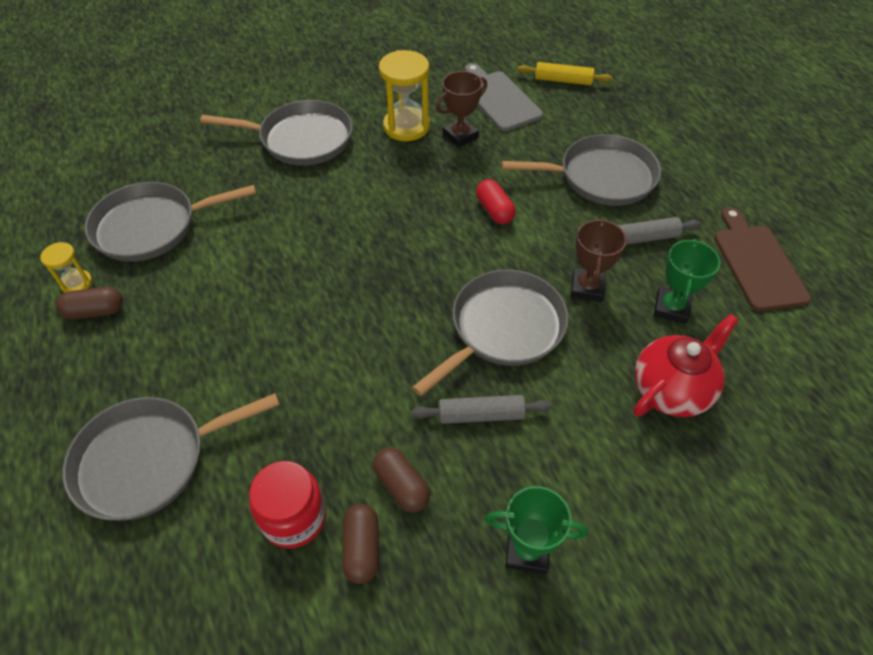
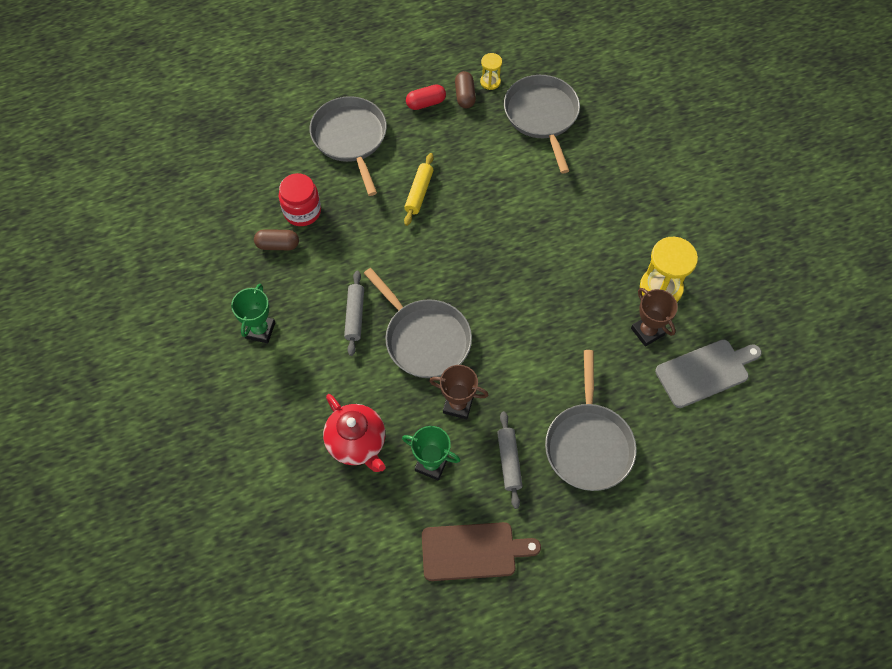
camera: 95 degrees right, 10 degrees up
(302, 139) = (642, 207): grey pan -> none
(401, 486) = (312, 267): brown capsule -> none
(494, 210) = (548, 348): red capsule -> red capsule (426, 103)
(563, 80) = (739, 438): yellow rolling pin -> yellow rolling pin (419, 193)

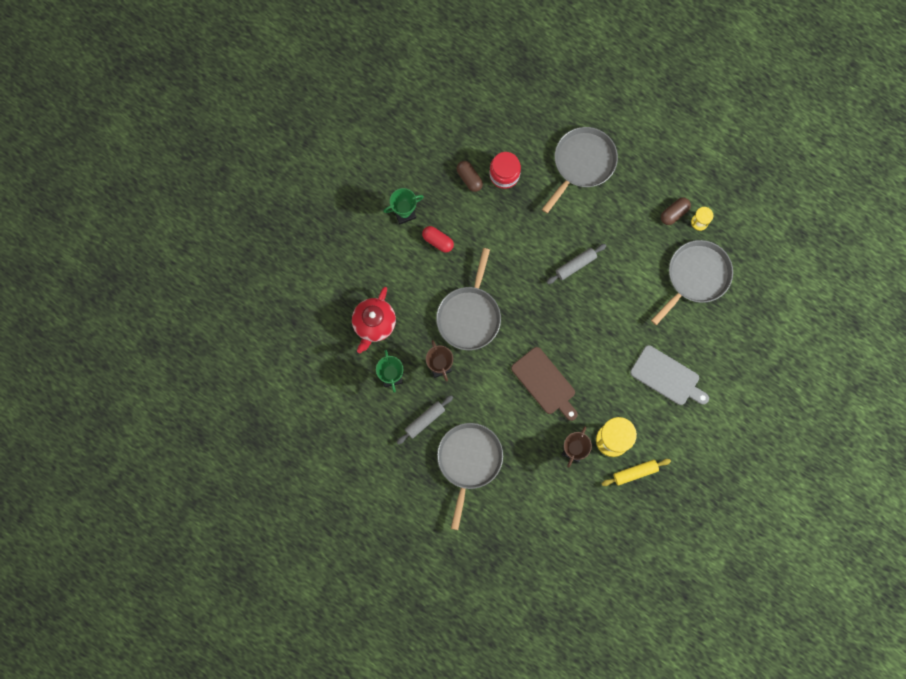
camera: 55 degrees right, 15 degrees up
(355, 316) = (454, 262): grey rolling pin -> grey rolling pin (575, 265)
(419, 193) = (572, 238): yellow rolling pin -> yellow rolling pin (635, 473)
(426, 103) = (648, 191): red capsule -> red capsule (438, 241)
(473, 551) = (356, 435): brown cutting board -> brown cutting board (545, 383)
(588, 445) = (469, 461): grey pan -> grey pan turned 135 degrees clockwise
(705, 372) = (570, 503): grey cutting board -> grey cutting board (667, 377)

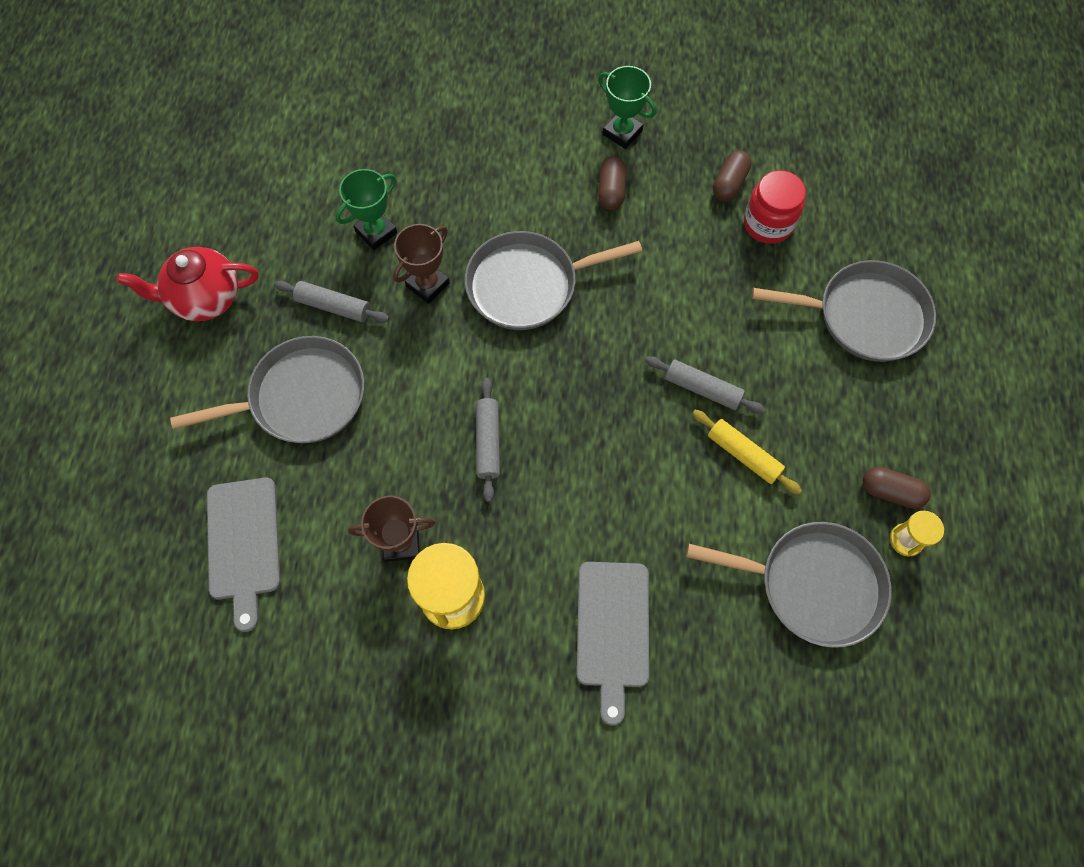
camera: 60 degrees right, 10 degrees down
(374, 324) = (439, 174): red teapot -> red teapot (205, 298)
(438, 241) = (611, 191): red capsule -> brown capsule
(532, 524) = (244, 544): none -> grey cutting board
(545, 383) = (488, 442): brown cutting board -> grey rolling pin
(635, 473) = (416, 666): yellow rolling pin -> yellow rolling pin (743, 455)

